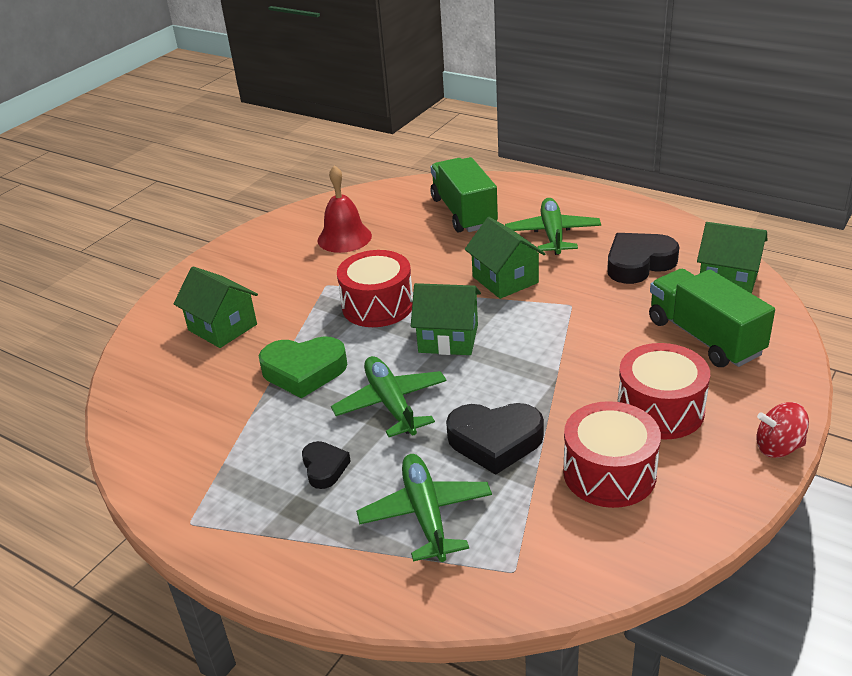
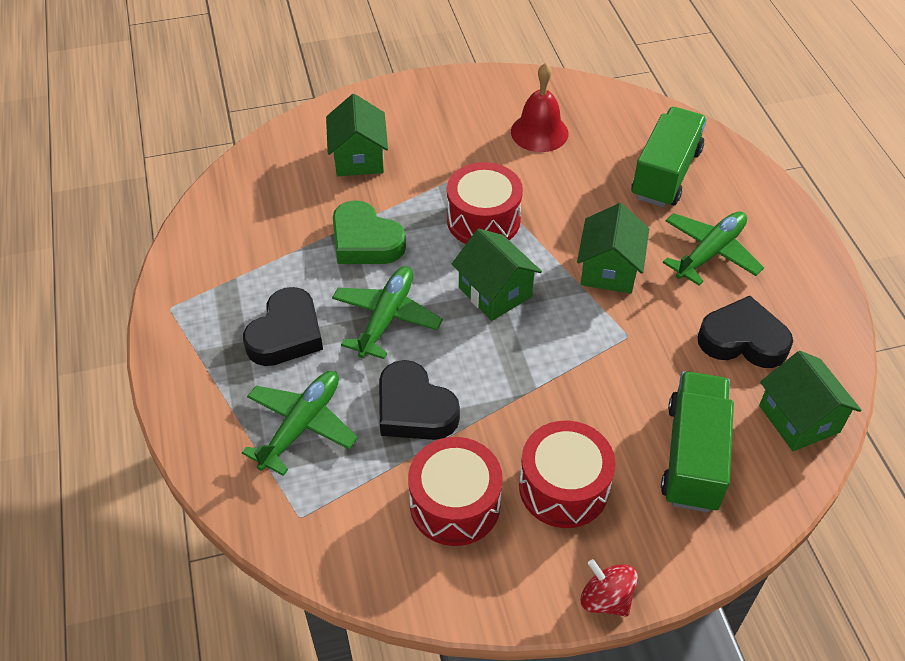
camera: 40 degrees right, 15 degrees up
(324, 468) = (286, 334): black heart -> black heart, size x1.75

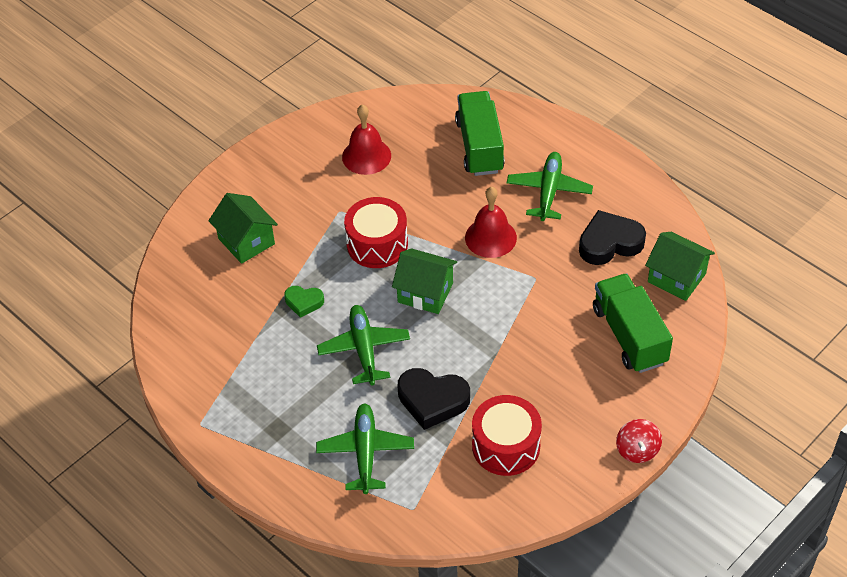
camera: 30 degrees left, 0 degrees up
(286, 334) = (302, 397): black heart -> none
(365, 241) = (304, 302): green heart -> green heart, size x0.57
(563, 487) = (565, 398): red drum -> none
(606, 599) = (637, 450): red spinning top -> red spinning top turned 105 degrees counterclockwise
(609, 270) = (490, 237): green house -> red bell

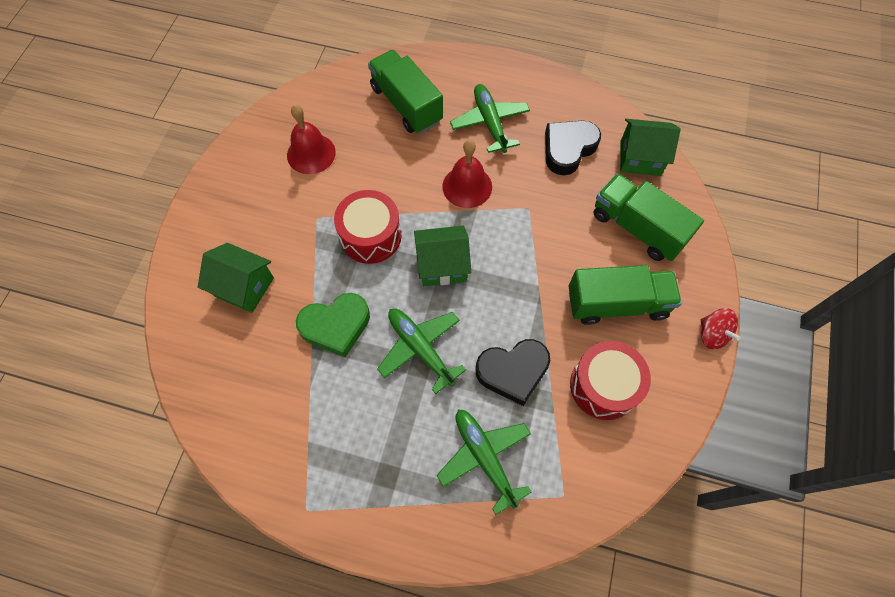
camera: 30 degrees left, 15 degrees up
(304, 302) = (336, 326): green heart -> green heart, size x1.75
(564, 388) = (617, 304): none -> green truck

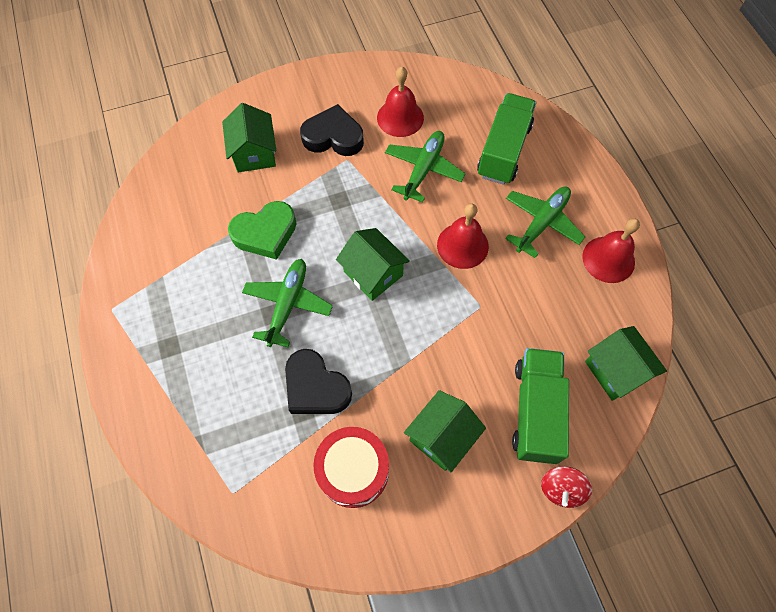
camera: 55 degrees right, 0 degrees up
(336, 326) = (265, 233): green heart -> green heart turned 60 degrees counterclockwise
(370, 236) = (360, 206): red drum -> none
(484, 457) = (227, 409): green plane -> green plane (423, 169)
(551, 103) = (608, 259): none -> red bell
(568, 149) = (570, 302): black heart -> black heart (333, 137)
(617, 304) = (442, 437): green truck -> green house
(712, 334) = (474, 543): red spinning top -> red spinning top (561, 489)

